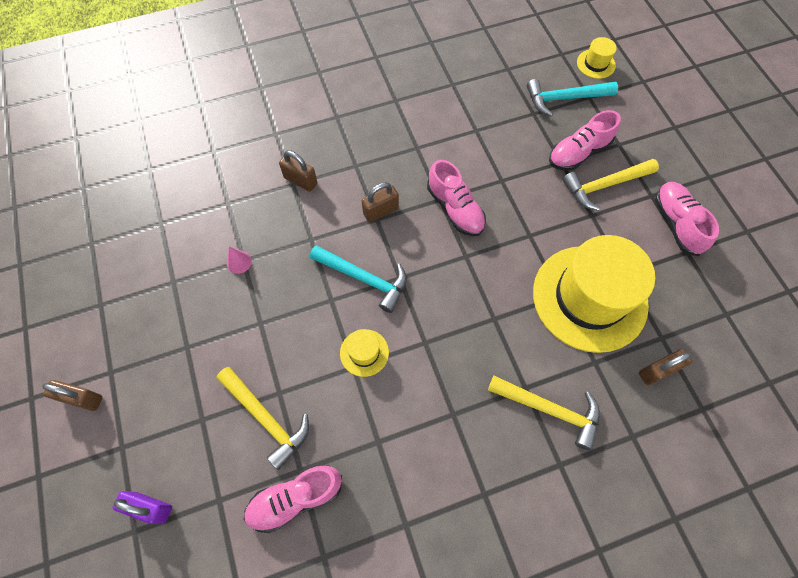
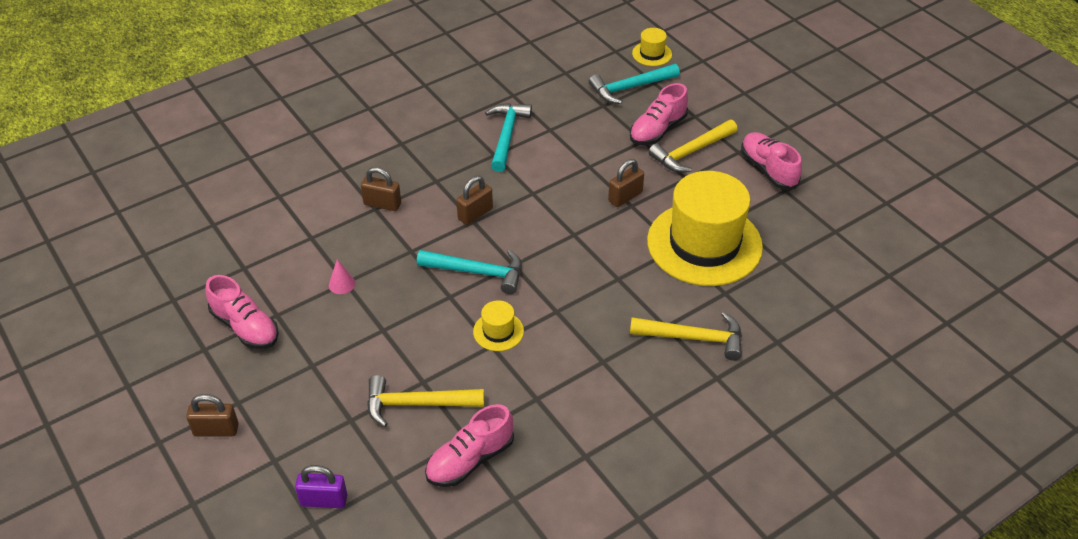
camera: 15 degrees left, 20 degrees down
(266, 418) = (417, 404): yellow hammer -> yellow hammer turned 150 degrees clockwise
(434, 129) = (506, 136): none -> turquoise hammer
(455, 209) = (550, 198): pink shoe -> pink shoe (245, 327)
(657, 371) = (784, 287): brown padlock -> brown padlock (625, 197)

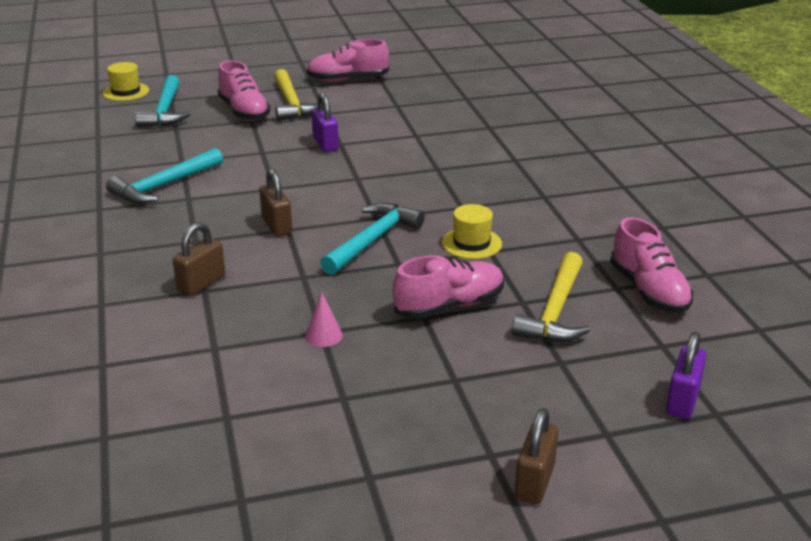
camera: 70 degrees left, 15 degrees down
(245, 327) = (349, 430): pink shoe -> pink shoe (449, 306)
(506, 136) = (164, 186): turquoise hammer -> turquoise hammer turned 75 degrees counterclockwise
(625, 197) = (325, 144): brown padlock -> purple padlock
(693, 338) = (537, 150): yellow hammer -> none
(704, 244) = (420, 123): yellow hat -> none

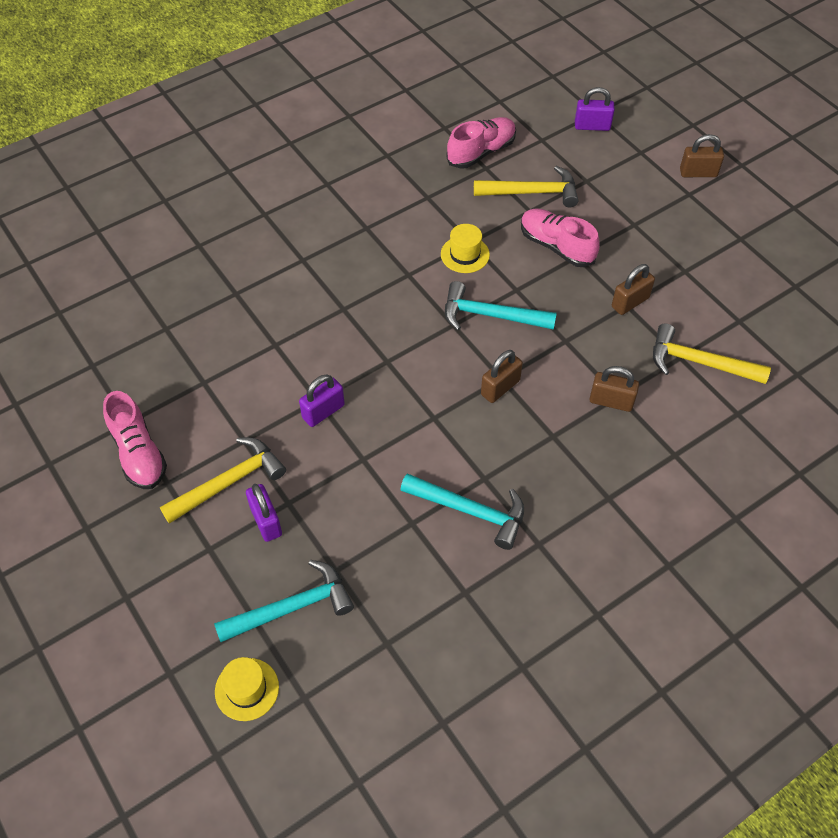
camera: 110 degrees left, 25 degrees up
(194, 360) = (699, 362): none -> yellow hammer
(244, 111) = (266, 521): pink shoe -> purple padlock
(323, 335) = (630, 302): pink cone -> brown padlock

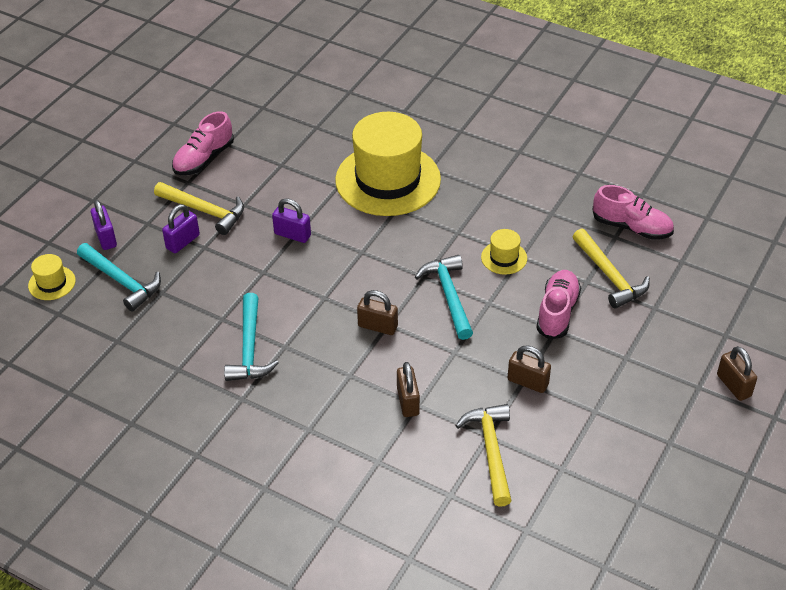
camera: 65 degrees right, 10 degrees down
(295, 299) = (388, 180): none -> yellow hat
(592, 126) = (730, 290): purple padlock -> purple padlock (106, 238)

